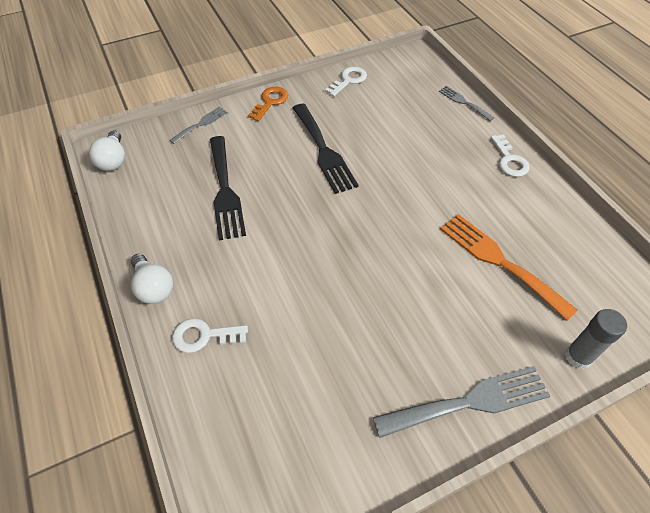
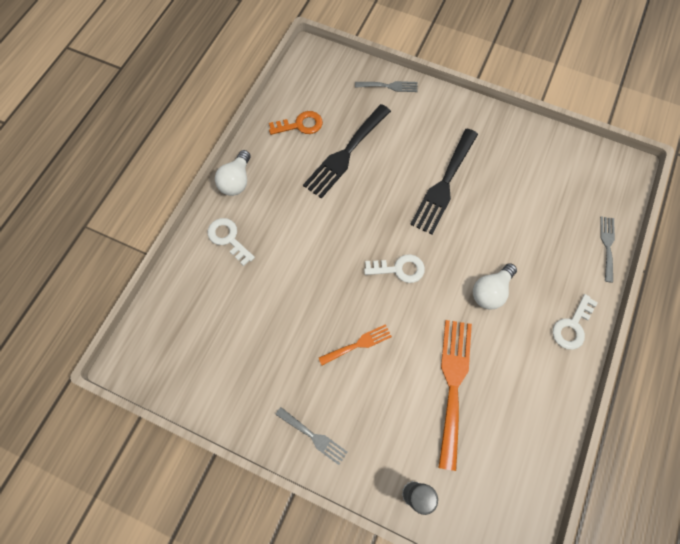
camera: 50 degrees right, 15 degrees up
(113, 160) = (307, 67): white light bulb -> white light bulb (490, 291)
(270, 102) = (457, 109): orange key -> orange key (300, 125)
(348, 80) = (539, 142): white key -> white key (399, 269)
(408, 303) = (358, 344): none -> orange fork
(470, 402) = (314, 437): grey fork -> grey fork, size x0.54

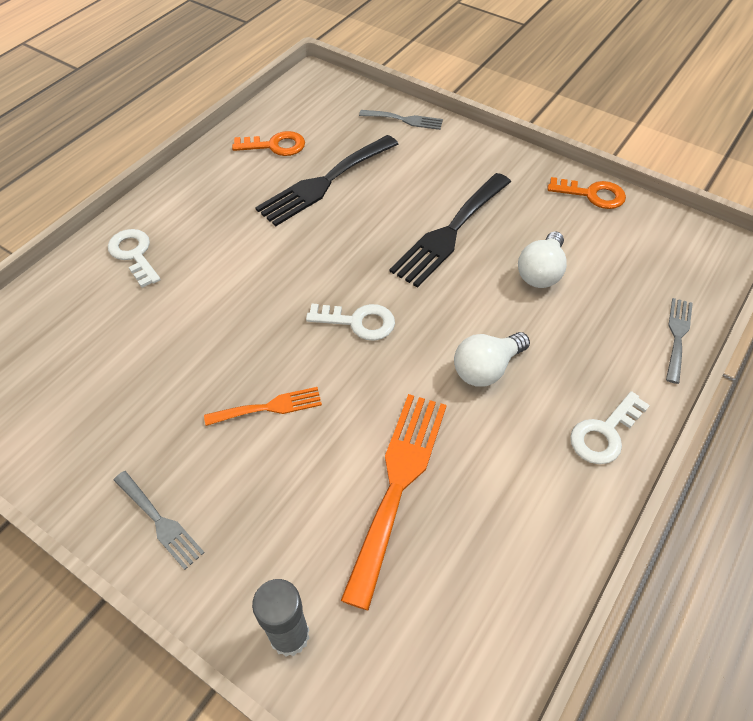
camera: 10 degrees right, 15 degrees down
(236, 181) = (170, 193): white light bulb -> white light bulb (541, 272)
(535, 136) = (592, 194): none -> orange key

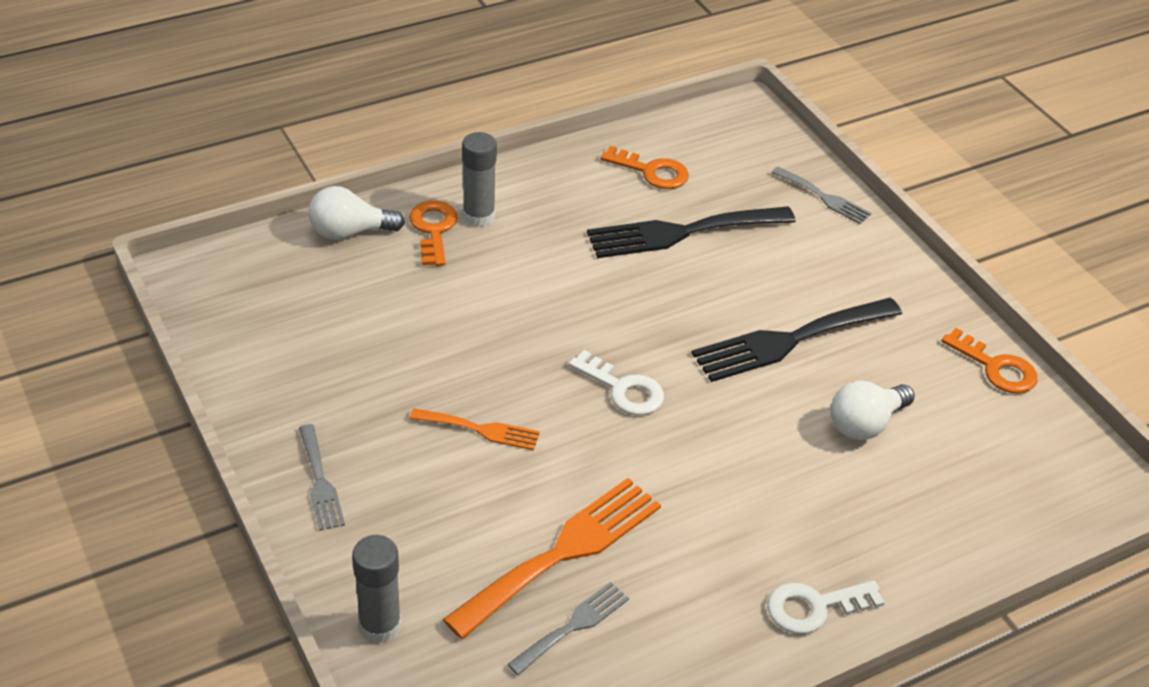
camera: 25 degrees right, 10 degrees down
(134, 254) = (433, 229): white key -> orange key
(165, 229) = (478, 216): none -> grey glue stick
(486, 369) = (730, 491): white light bulb -> white light bulb (350, 232)
(677, 335) = (978, 554): grey fork -> grey fork (573, 626)

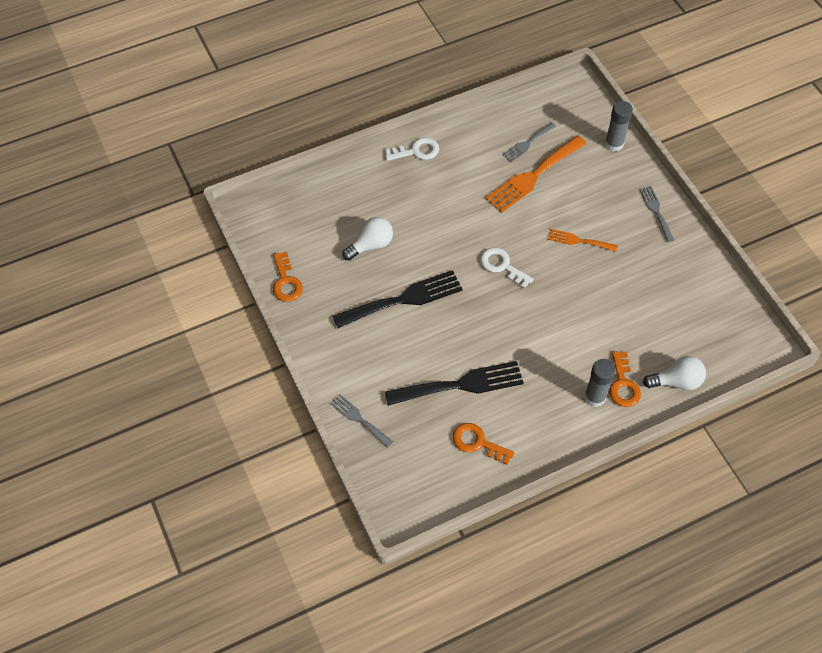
camera: 175 degrees left, 15 degrees up
(996, 367) = (286, 282): orange key -> orange key turned 150 degrees counterclockwise

